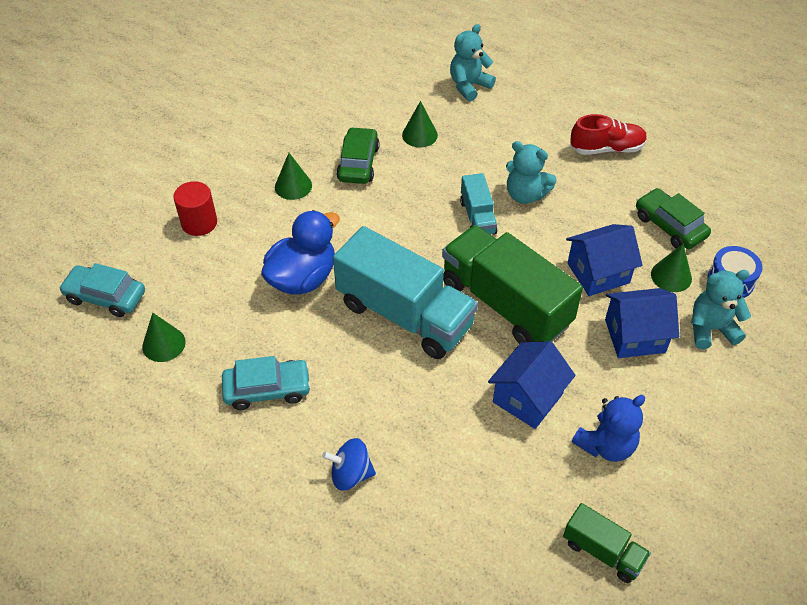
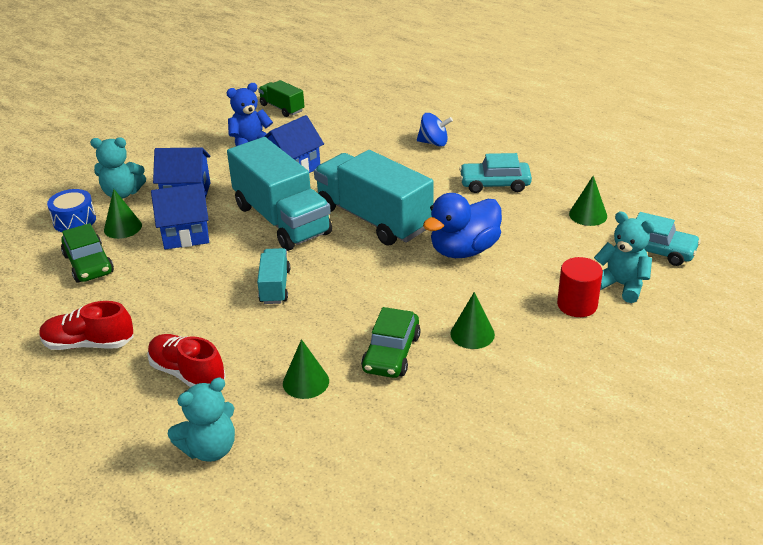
camera: 170 degrees left, 15 degrees down
(505, 304) = (282, 220): green truck -> turquoise truck
(512, 133) = (187, 374): none -> red shoe
(525, 195) = (213, 303): turquoise teddy bear -> turquoise teddy bear (621, 285)

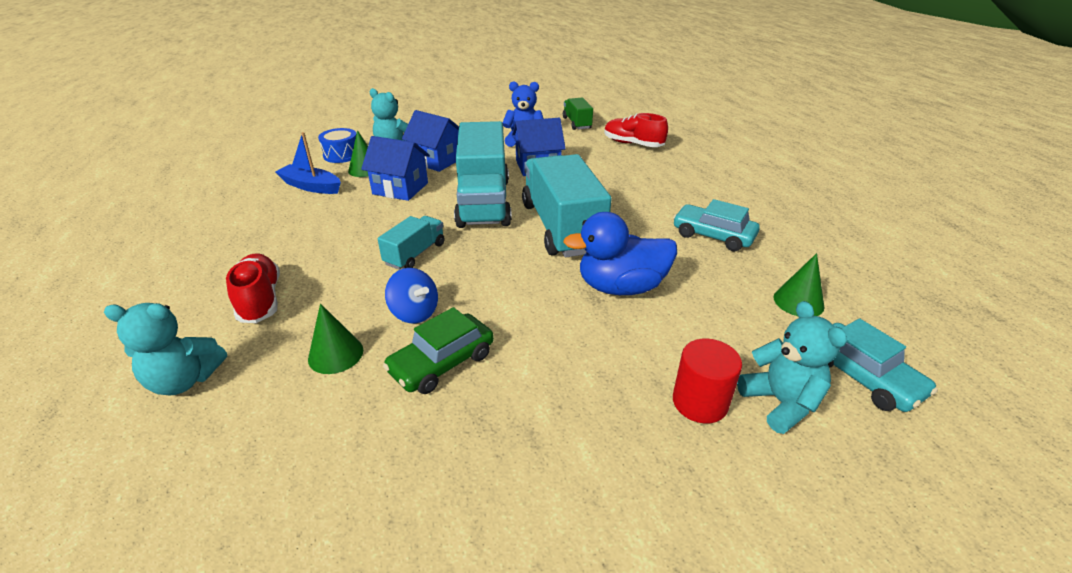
camera: 30 degrees right, 0 degrees up
(88, 264) = (311, 186): green car -> blue boat
(89, 344) = (232, 244): red shoe -> red shoe (633, 144)
(434, 143) = (683, 182): blue spinning top -> blue spinning top (414, 313)
(472, 334) = (544, 381): green cone -> none

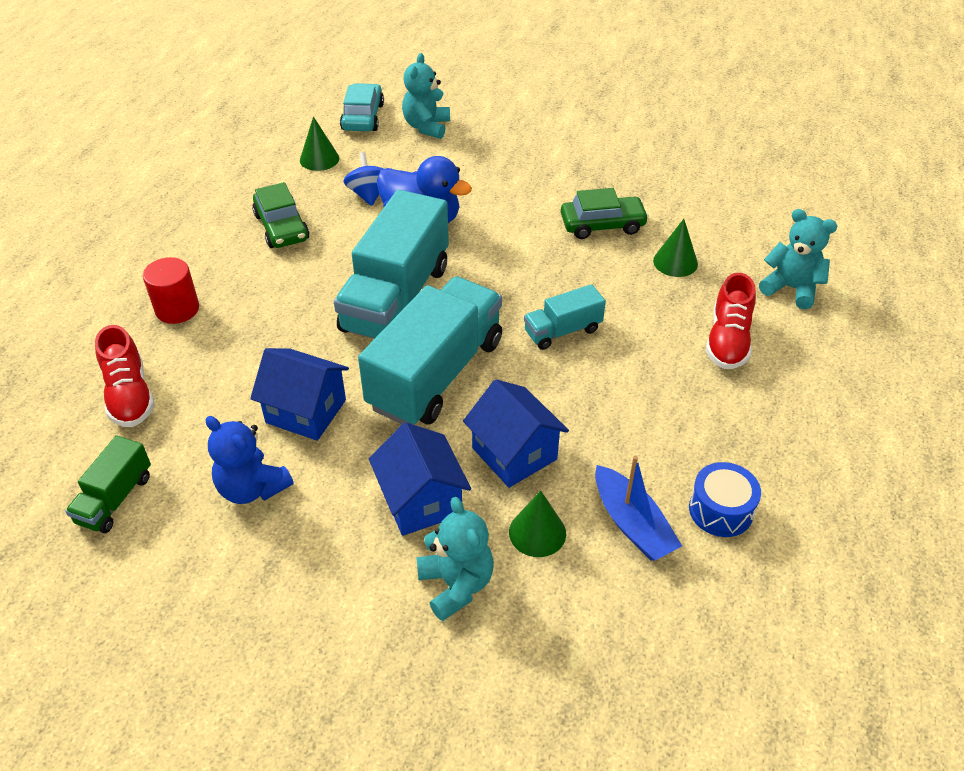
camera: 145 degrees left, 10 degrees up
(342, 155) = (554, 605): blue drum -> blue drum (720, 510)
(414, 313) = (599, 270): blue spinning top -> blue spinning top (368, 194)
(700, 402) = (469, 144): red cylinder -> red cylinder (177, 309)
(713, 236) = (282, 227): turquoise car -> green car

